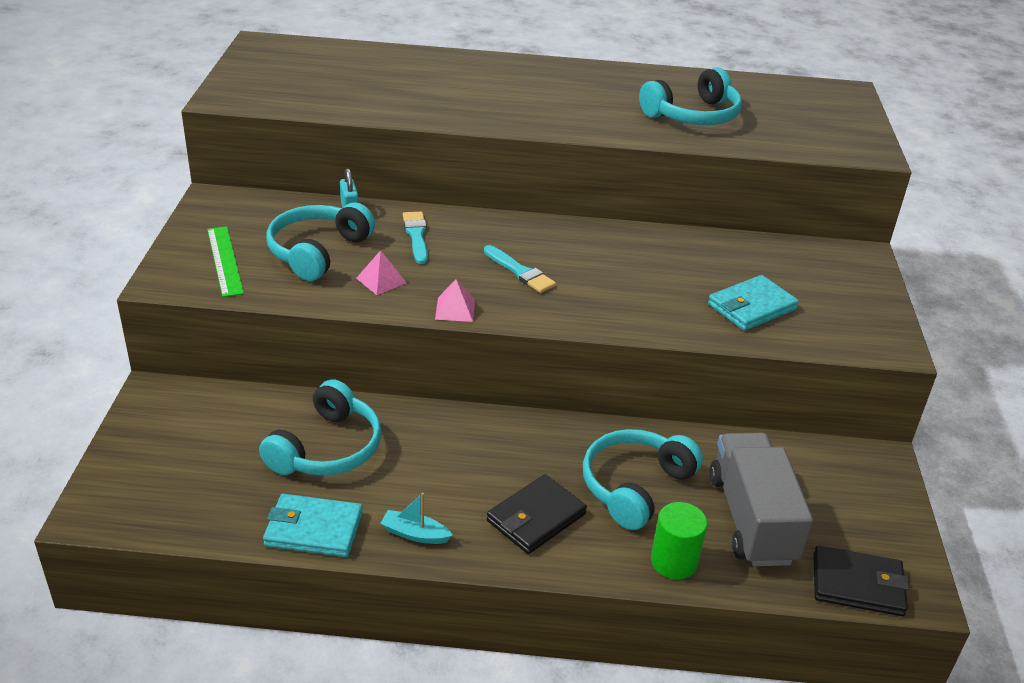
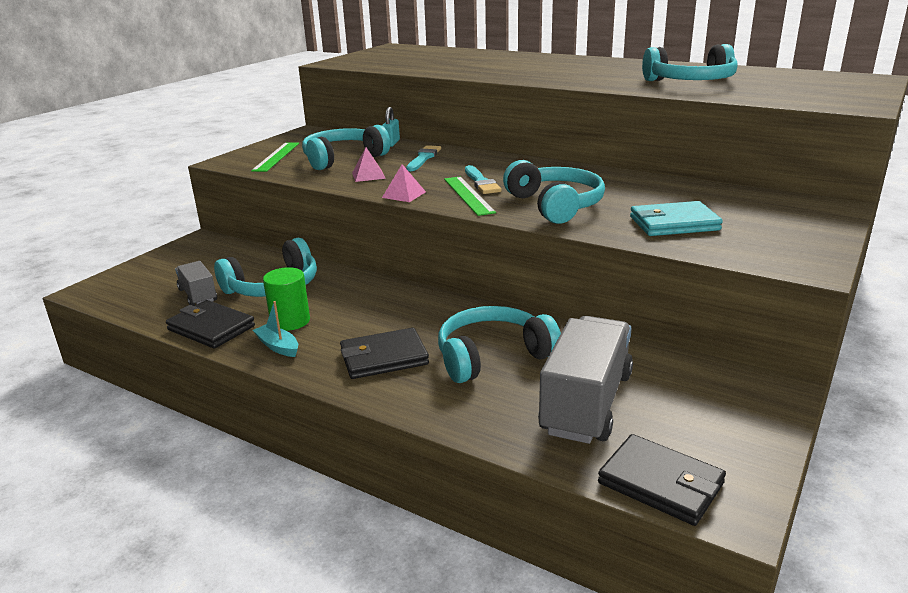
camera: 30 degrees right, 10 degrees down
(247, 485) = (198, 295): none -> grey truck
(313, 529) = (211, 328): turquoise wallet -> black wallet
(526, 297) = (468, 195): none -> green ruler
(625, 299) = (555, 205): none -> turquoise headphones
(674, 561) = (477, 415): green cylinder -> green cylinder (290, 321)

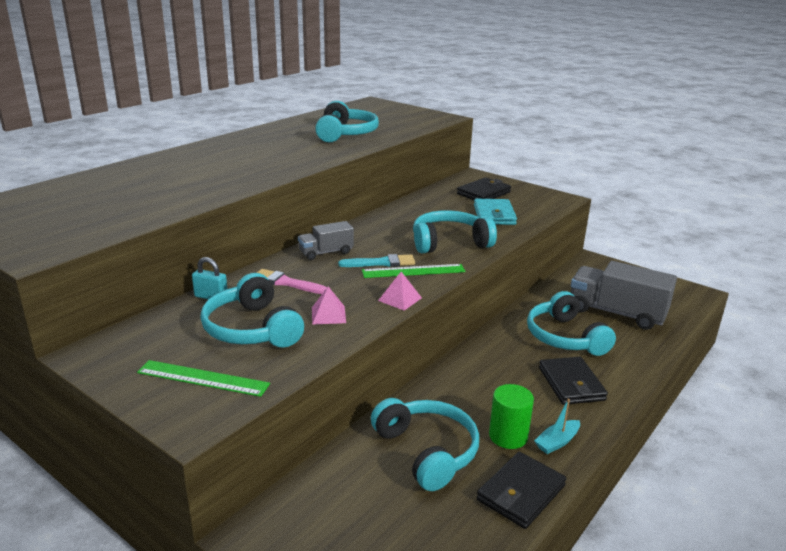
camera: 85 degrees left, 0 degrees up
(198, 295) = (439, 514): grey truck -> grey truck (326, 252)
(423, 158) = (286, 283): turquoise brush -> pink brush
(661, 483) = (684, 305): black wallet -> black wallet (483, 193)

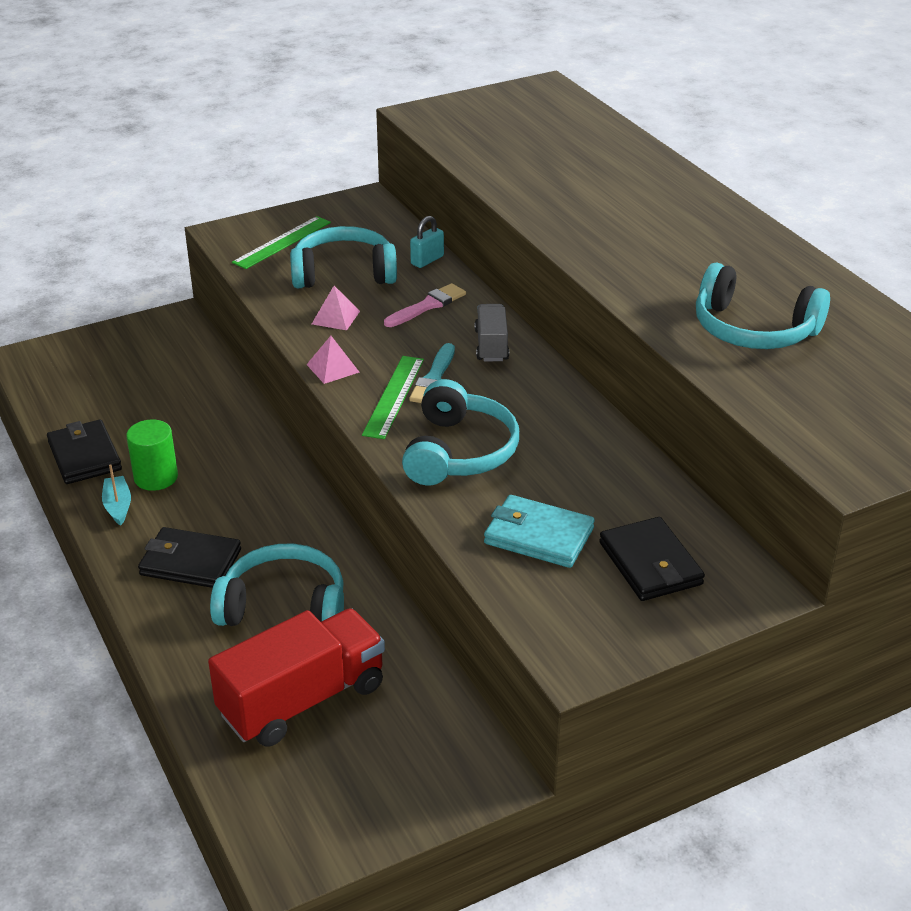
camera: 115 degrees right, 10 degrees up
(426, 451) = (183, 421): turquoise headphones -> none
(616, 313) = (302, 700): grey truck -> red truck

